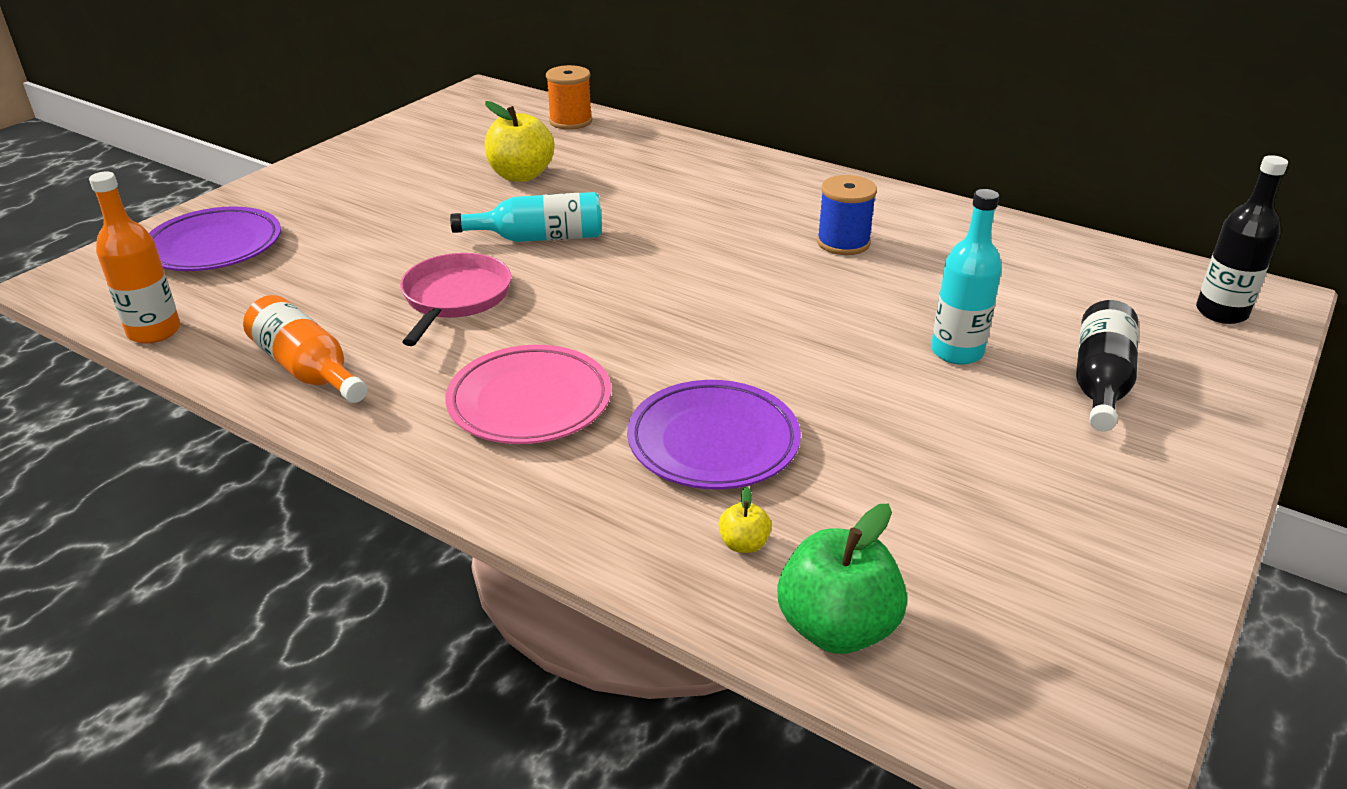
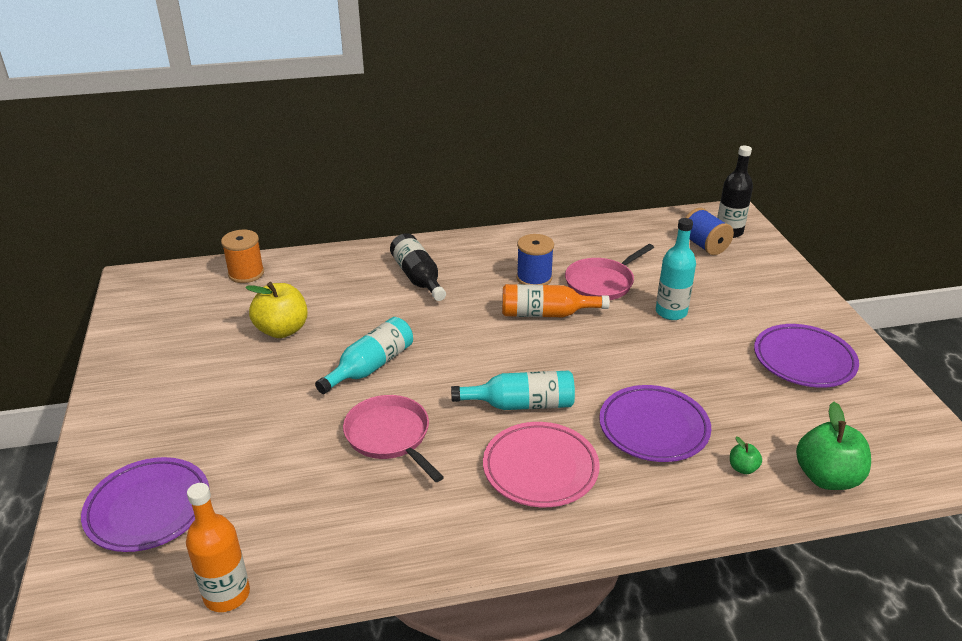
camera: 45 degrees left, 0 degrees up
(307, 369) = (384, 541): orange bottle -> orange bottle (546, 314)
(615, 340) = (521, 404): none -> turquoise bottle
(744, 544) = (742, 468): yellow apple -> green apple
(919, 283) = (602, 283): none -> pink pan
(1058, 498) = (804, 360): none -> purple plate
(1100, 382) = (740, 294): black bottle -> black bottle (418, 278)
(1147, 310) = (704, 246): none -> blue spool

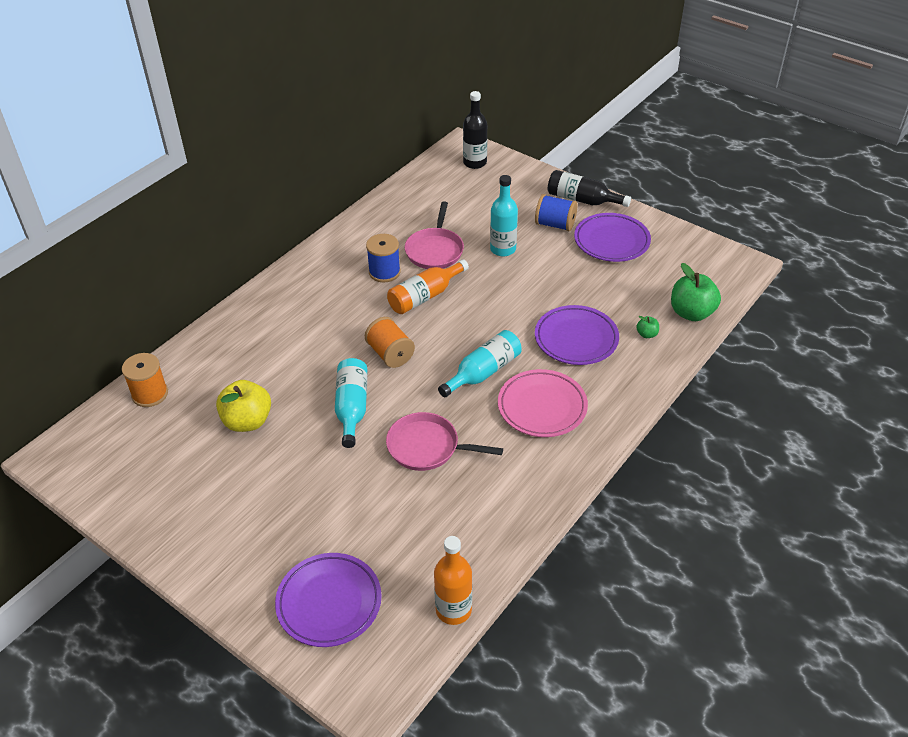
camera: 40 degrees left, 10 degrees up
(418, 278) = (298, 319): black bottle -> black bottle (582, 200)
(457, 343) = (390, 354): none -> orange spool
(704, 246) = (470, 183): blue spool -> blue spool (555, 224)

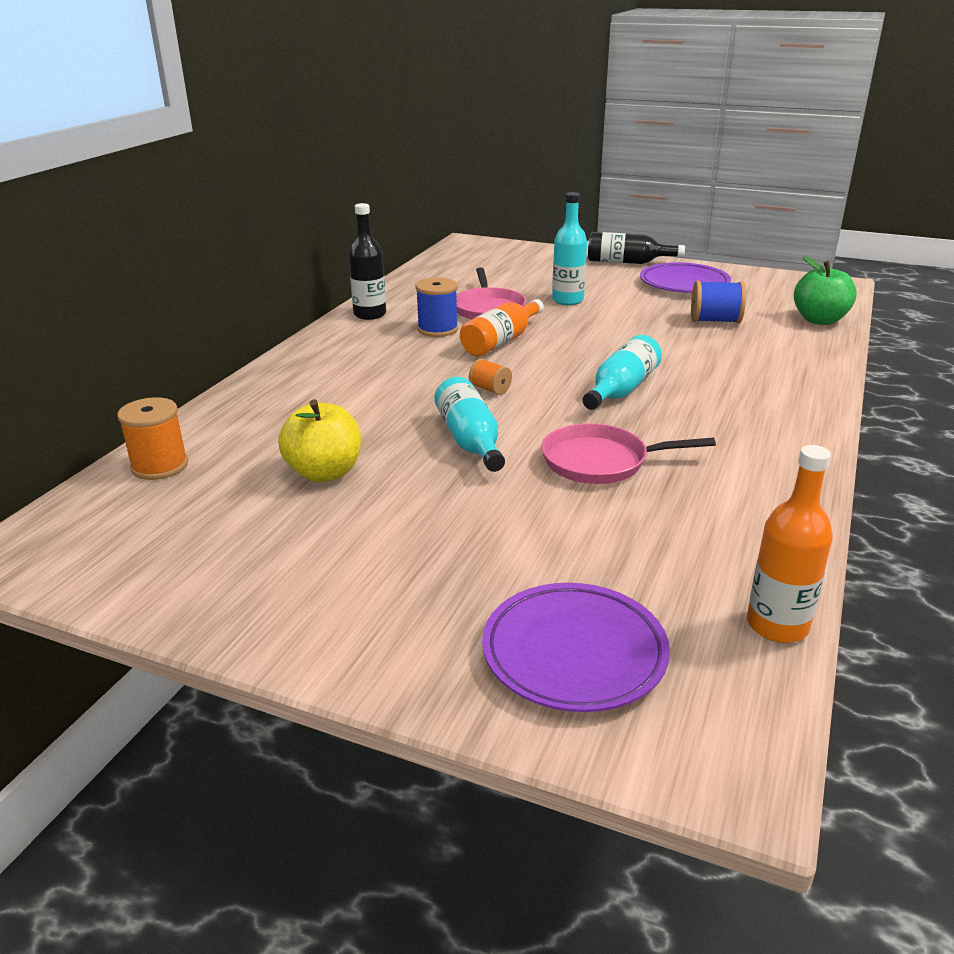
camera: 15 degrees left, 15 degrees down
(390, 354) = (490, 389): orange spool -> orange spool, size x0.60
(475, 163) = (489, 251): black bottle -> black bottle (370, 314)
(542, 407) = (719, 408): pink plate -> none
(555, 224) = (612, 279): blue spool -> blue spool (715, 321)
(576, 339) = (710, 352): purple plate -> none
(646, 334) = (787, 340): green apple -> none

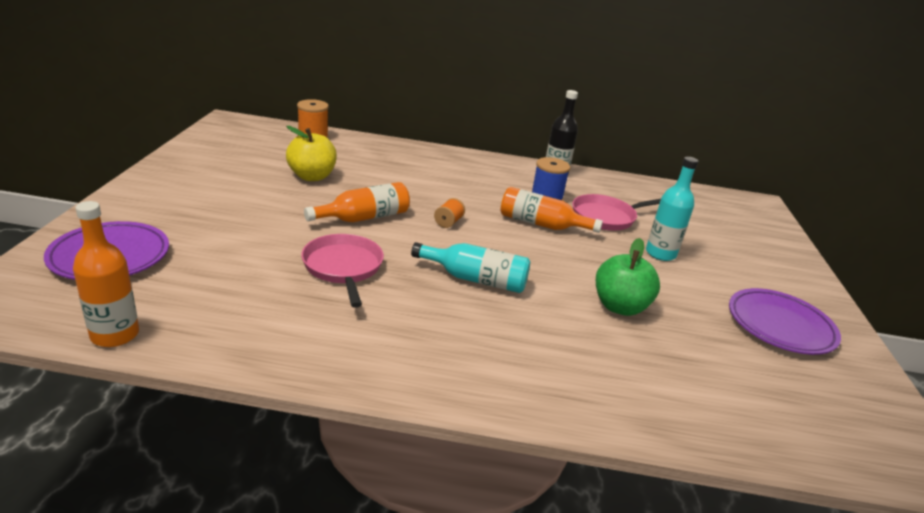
camera: 70 degrees right, 0 degrees up
(470, 440) = (364, 218): turquoise bottle -> orange bottle
(627, 262) = (808, 289): black bottle -> none
(715, 321) = (683, 342): blue spool -> none
(819, 320) = (759, 431): green apple -> green apple (620, 307)

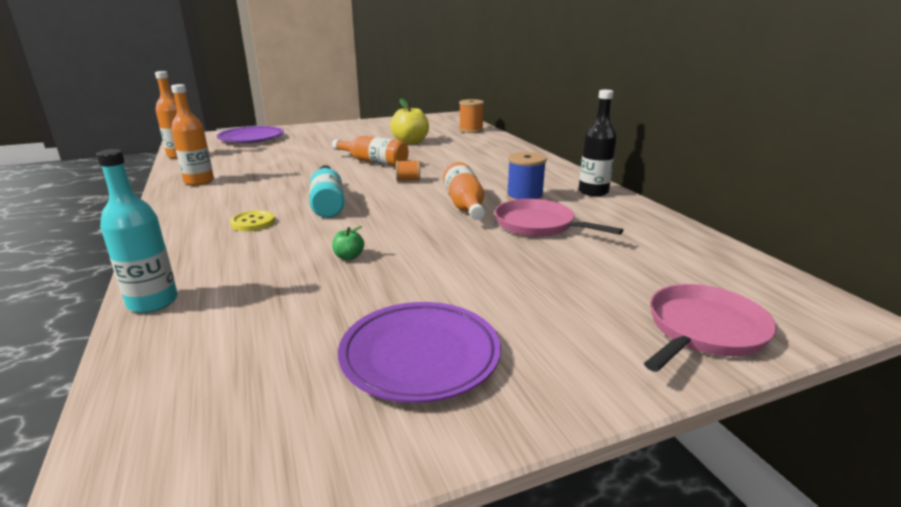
camera: 65 degrees right, 5 degrees down
(297, 341) = (199, 181): none -> orange bottle
(343, 268) = (296, 172): pink pan -> pink pan (703, 330)
(498, 334) = (253, 222): none -> yellow button
(620, 307) = (349, 257): green apple -> green apple, size x0.46
(660, 254) = (500, 261): turquoise bottle -> turquoise bottle (153, 302)

